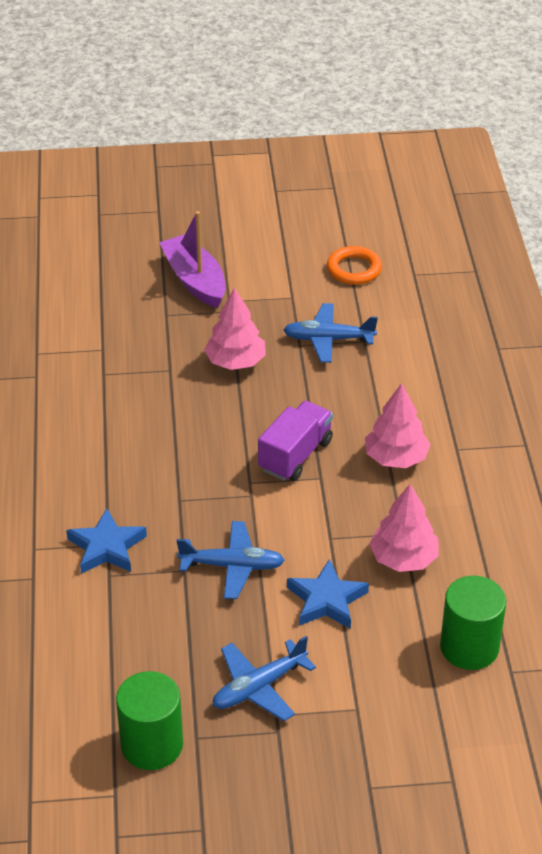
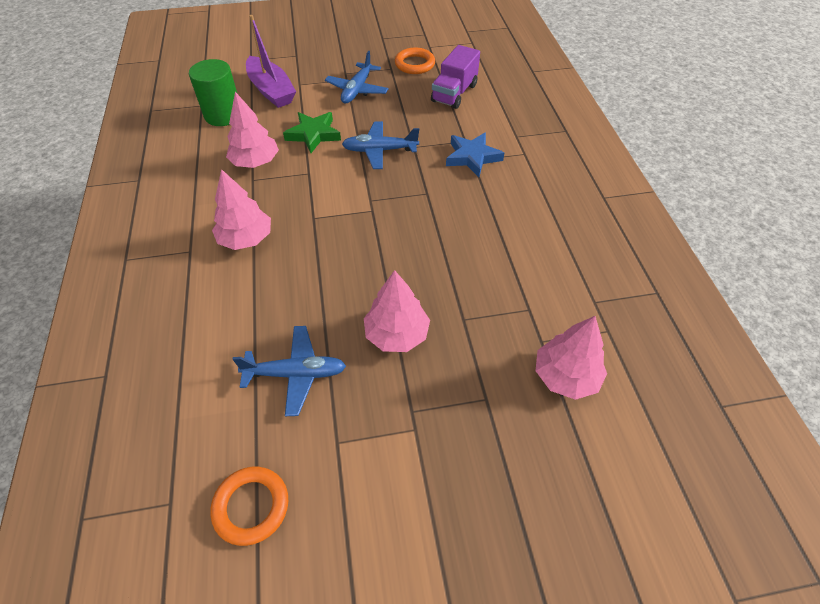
camera: 175 degrees right, 10 degrees up
(92, 324) = (565, 376): none -> pink tree
(152, 745) = (414, 64): green cylinder -> orange ring
(195, 280) = (463, 464): purple boat -> purple boat (271, 90)
(259, 687) = (357, 90): blue plane -> blue plane turned 150 degrees clockwise
(295, 455) = (334, 235): purple truck -> purple truck (454, 93)
(326, 600) = (313, 134): blue star -> green star

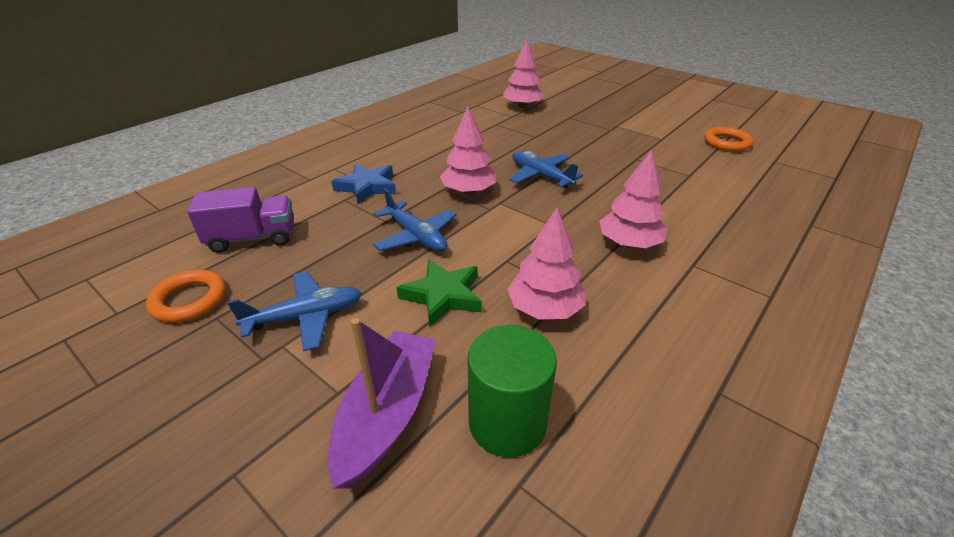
camera: 130 degrees left, 15 degrees down
(296, 374) = (661, 164): blue plane -> blue plane (541, 176)
(397, 334) = (581, 149): pink tree -> pink tree (468, 191)

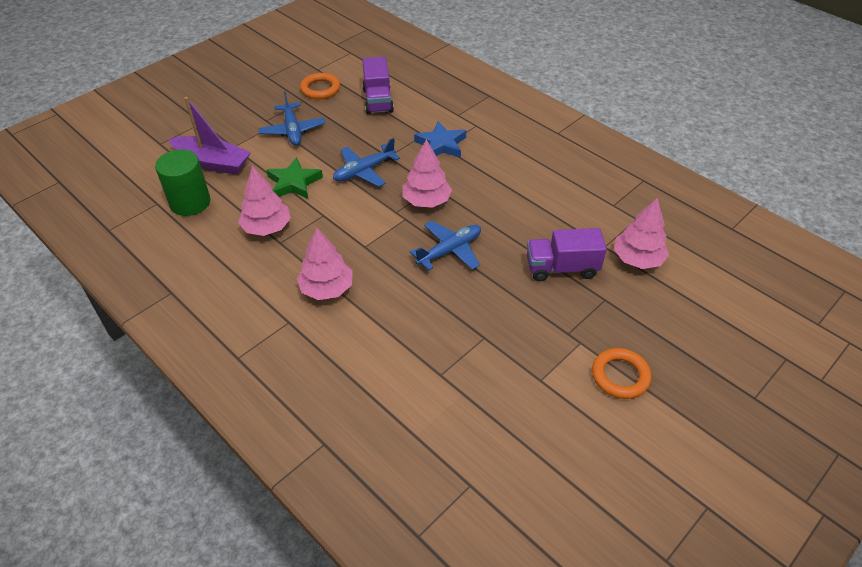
camera: 95 degrees right, 10 degrees up
(543, 130) = (561, 268): none -> purple truck
(726, 143) = (526, 450): orange ring -> orange ring (620, 376)

